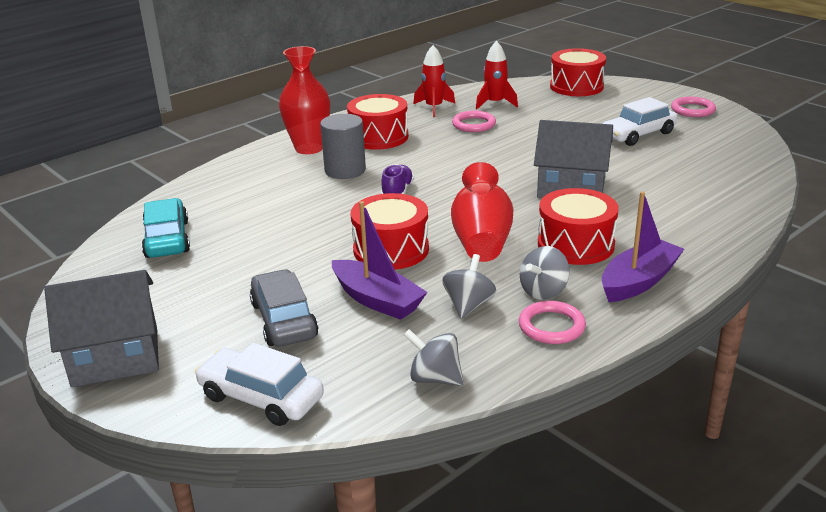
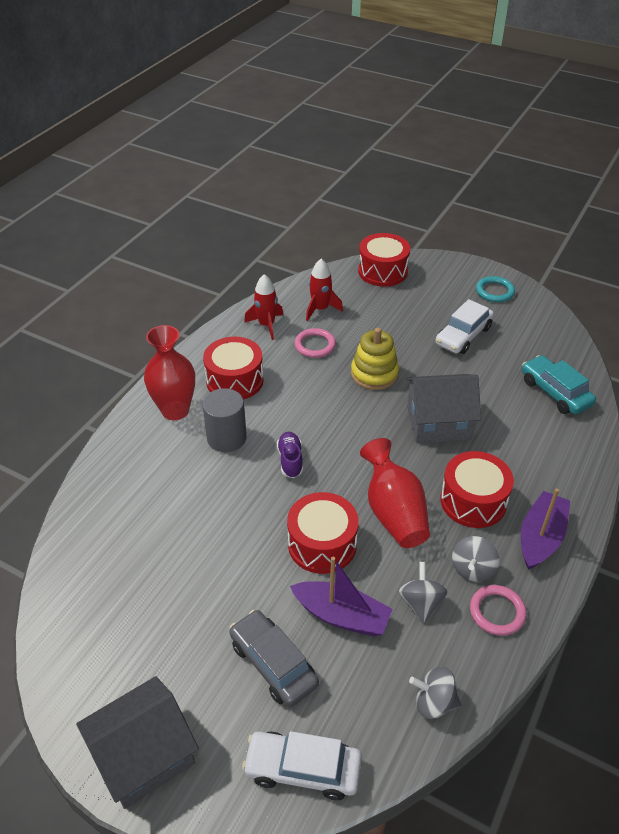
camera: 20 degrees left, 15 degrees up
(167, 239) = (104, 578): turquoise car -> turquoise car (555, 392)
(523, 148) = (374, 374): none -> yellow stacking toy
(692, 110) = (494, 291): pink ring -> turquoise ring

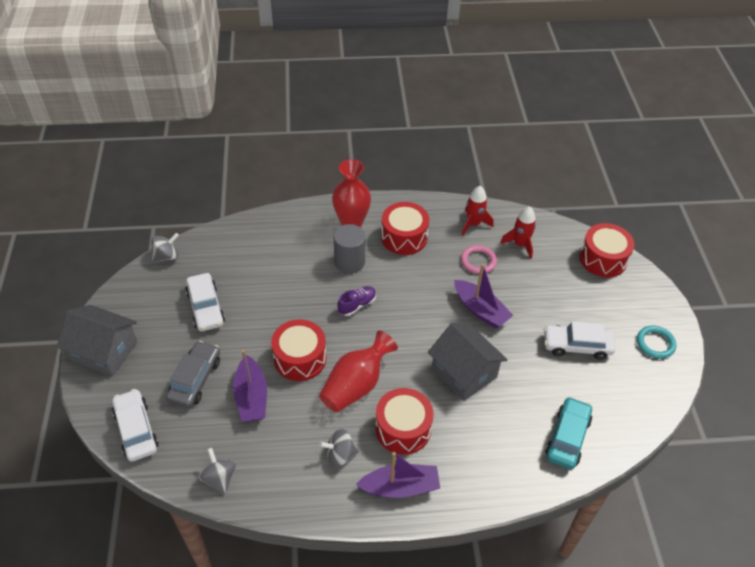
camera: 55 degrees right, 5 degrees up
(172, 603) = (205, 307): none -> white car
(374, 374) = (480, 310): yellow stacking toy -> purple boat
(420, 603) = (290, 436): grey spinning top -> grey spinning top (167, 256)
(497, 612) = (313, 485): pink ring -> none

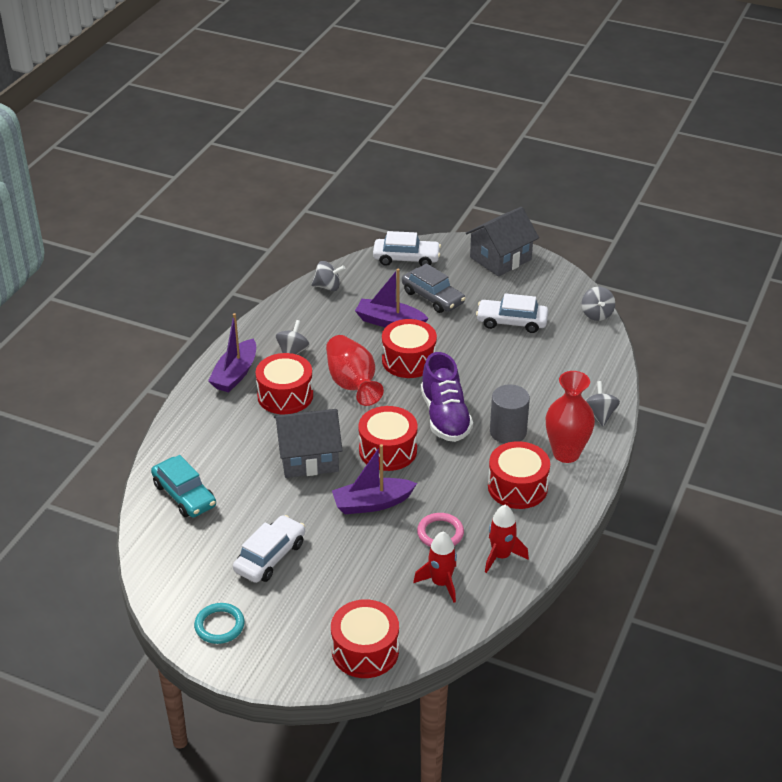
camera: 120 degrees right, 10 degrees down
(297, 218) = (599, 415): none -> grey spinning top
(357, 305) = (445, 417): purple shoe -> purple shoe, size x1.88
(419, 325) = (388, 450): none -> red drum

